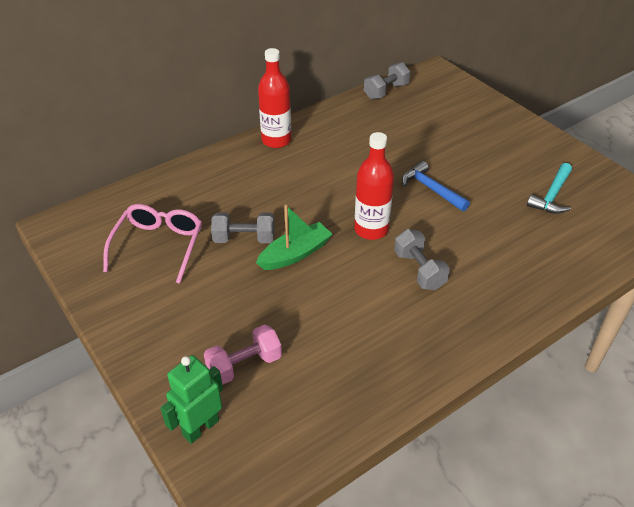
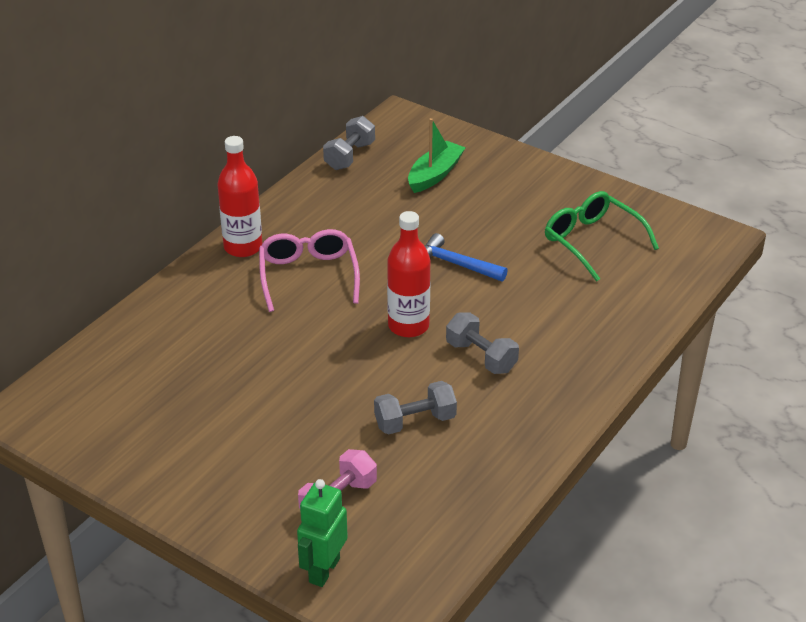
camera: 20 degrees left, 5 degrees down
(158, 246) = (167, 404): pink glasses -> pink glasses (308, 276)
(244, 239) = (266, 371): grey dumbbell -> grey dumbbell (415, 421)
(295, 254) = (335, 373): green boat -> green boat (435, 174)
(552, 195) = (592, 241): turquoise hammer -> green glasses

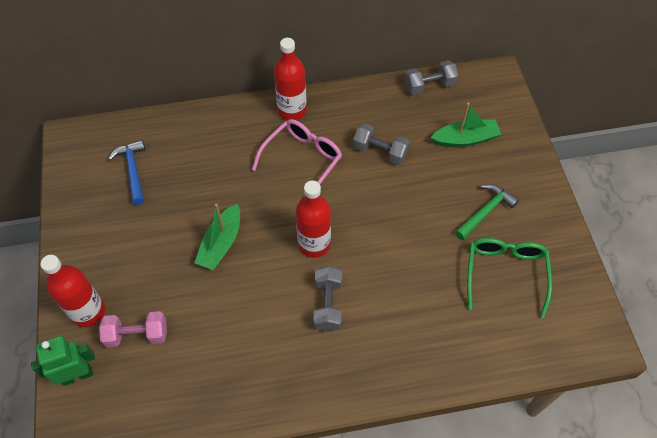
camera: 45 degrees right, 20 degrees up
(262, 520) = (88, 312): none -> red bottle
(320, 383) = (221, 243): none -> green boat
(415, 421) = (237, 318): grey dumbbell -> grey dumbbell (380, 152)
(456, 264) = (396, 221): blue hammer -> blue hammer (133, 171)
(520, 212) = (485, 212): none -> green hammer

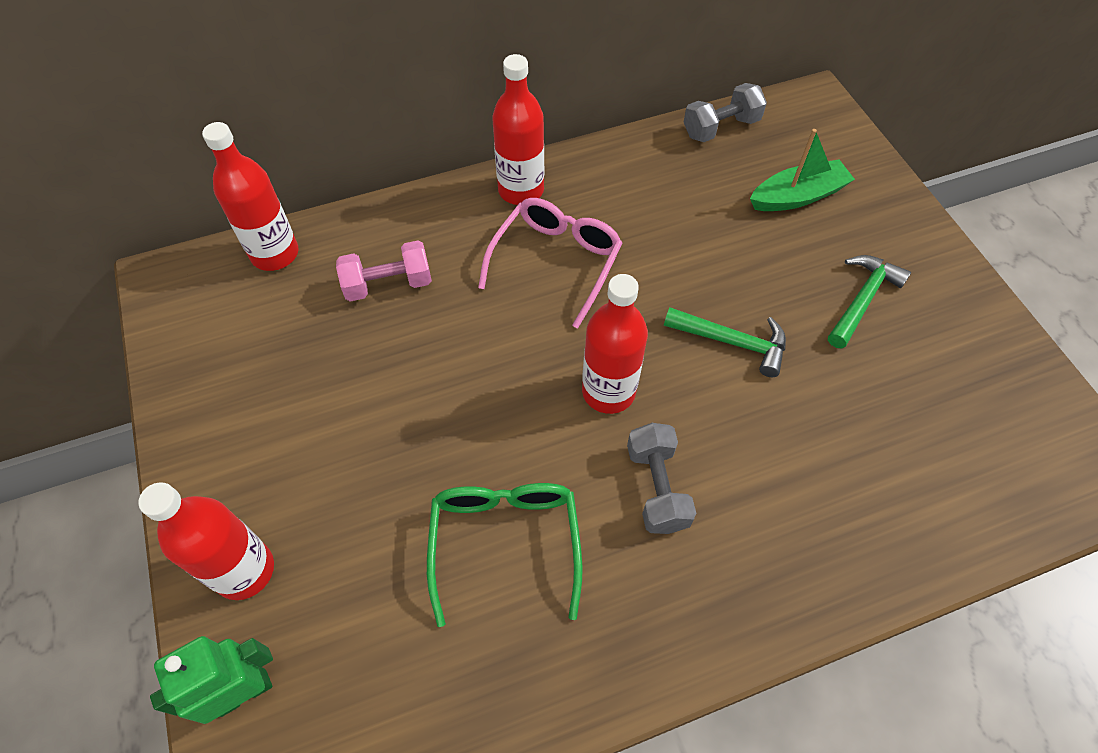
camera: 10 degrees left, 0 degrees up
(133, 171) = (281, 318): blue hammer -> none
(136, 130) = (275, 254): none -> red bottle
(137, 335) = (340, 597): pink dumbbell -> pink dumbbell (388, 284)
(221, 243) = (454, 414): green boat -> none
(380, 152) = (674, 232): grey dumbbell -> none
(396, 226) = (732, 342): none -> green hammer
(505, 274) = (924, 391): green glasses -> green glasses (505, 543)

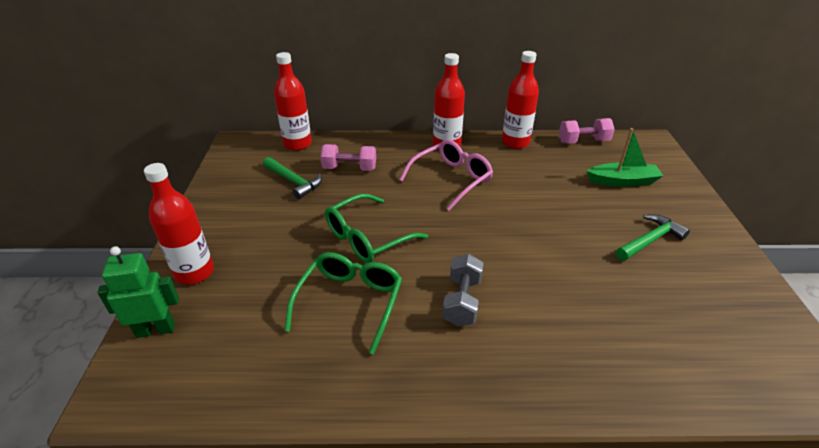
camera: 20 degrees right, 20 degrees down
(479, 417) = (367, 237): none -> green glasses
(608, 391) = (454, 245): red bottle -> red bottle (515, 142)
(720, 127) = (583, 141): grey dumbbell -> pink dumbbell
(732, 342) = (547, 240): green hammer -> green hammer (294, 181)

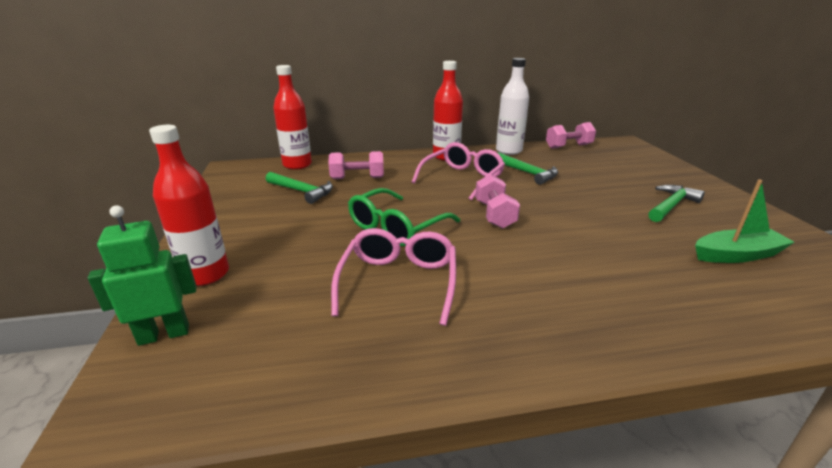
camera: 10 degrees left, 10 degrees down
(350, 302) = (398, 282): green glasses -> pink glasses
(462, 301) = (520, 268): grey dumbbell -> none
(464, 232) = (494, 215): none -> pink dumbbell
(515, 142) = (509, 150): red bottle -> white bottle
(521, 178) = (527, 173): none -> green hammer
(622, 181) = (619, 169): green boat -> green boat (737, 255)

